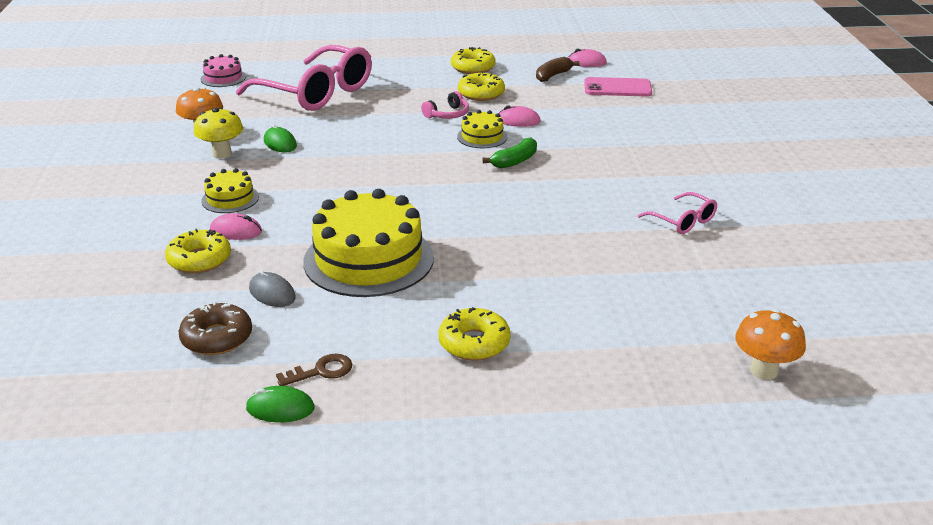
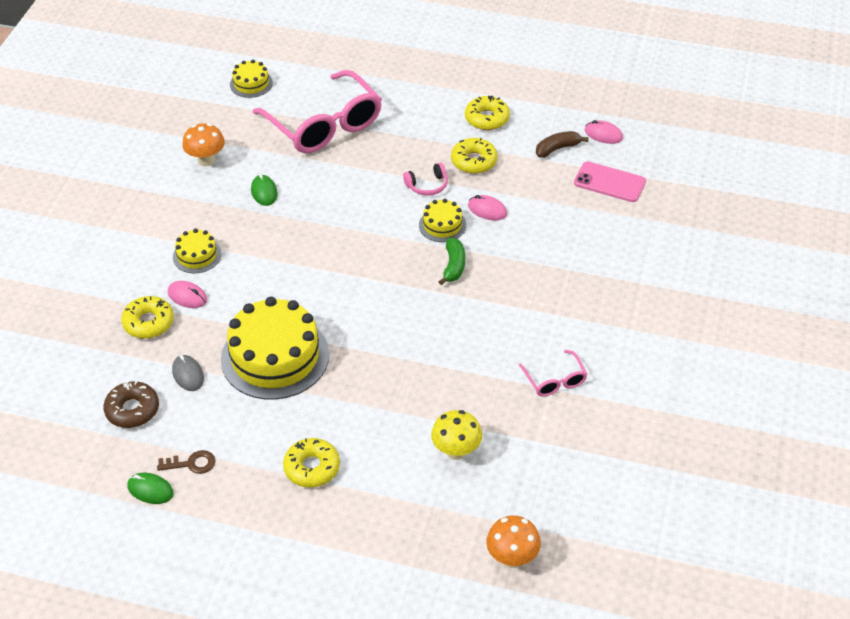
camera: 20 degrees right, 15 degrees up
(222, 154) = (211, 195): yellow mushroom -> yellow mushroom (456, 451)
(223, 78) = (251, 83): pink cake -> yellow cake
(515, 161) = (453, 266): green banana -> green banana turned 60 degrees counterclockwise

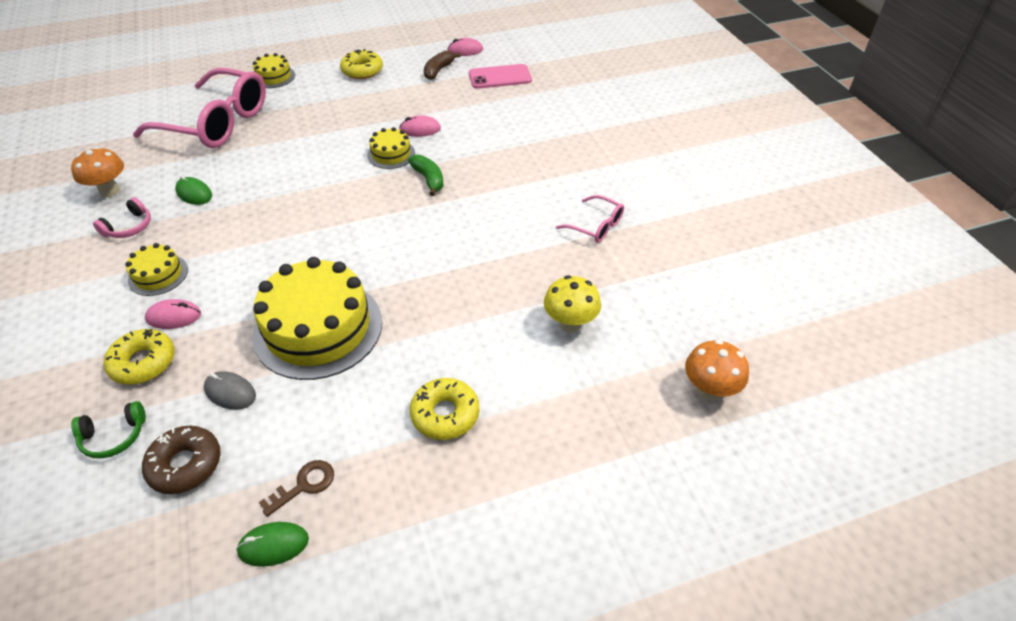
camera: 35 degrees left, 0 degrees up
(103, 367) = (114, 436): none -> green headphones
(251, 83) = (116, 117): yellow cake -> yellow cake (274, 77)
(427, 185) = (352, 132): pink headphones -> pink headphones (129, 227)
(474, 161) = (377, 101): yellow donut -> none

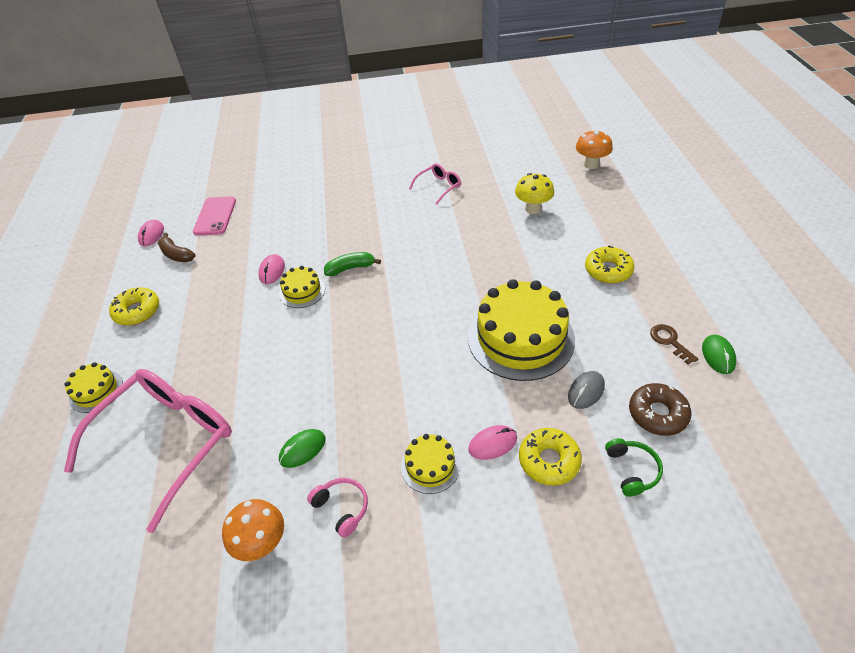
camera: 75 degrees left, 0 degrees up
(174, 316) = (492, 444): pink mouse -> pink mouse turned 60 degrees clockwise

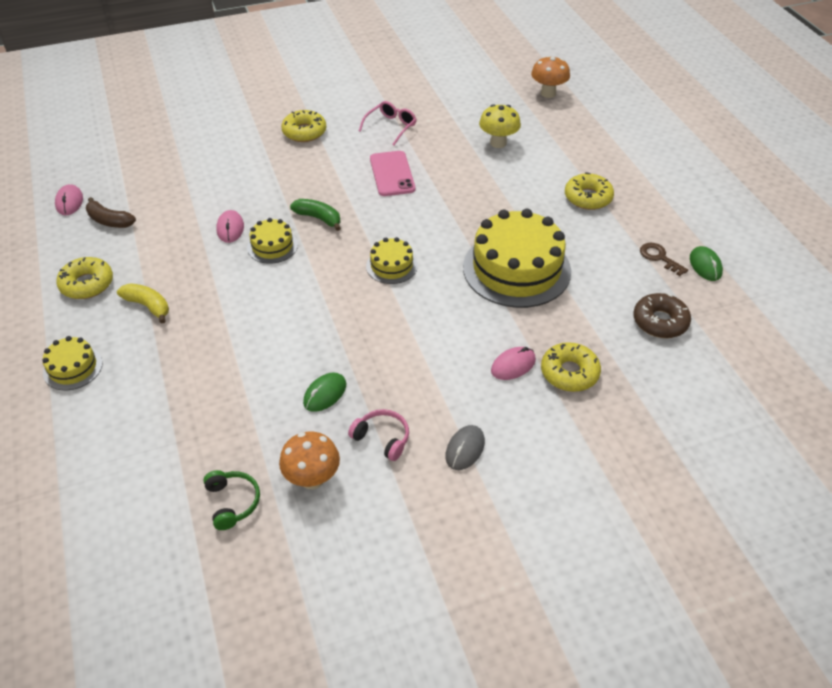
camera: 15 degrees left, 0 degrees up
(167, 442) = (176, 405): pink glasses -> none
(178, 338) = (148, 306): none -> yellow banana
(215, 216) = (140, 176): pink phone -> pink phone (392, 174)
(350, 268) = (318, 218): green banana -> green banana turned 60 degrees clockwise
(362, 186) = (304, 132): none -> yellow donut
(430, 466) = (458, 392): yellow cake -> yellow cake (391, 266)
(586, 391) = (590, 310): grey mouse -> grey mouse (465, 449)
(632, 470) = (646, 371): green headphones -> green headphones (232, 502)

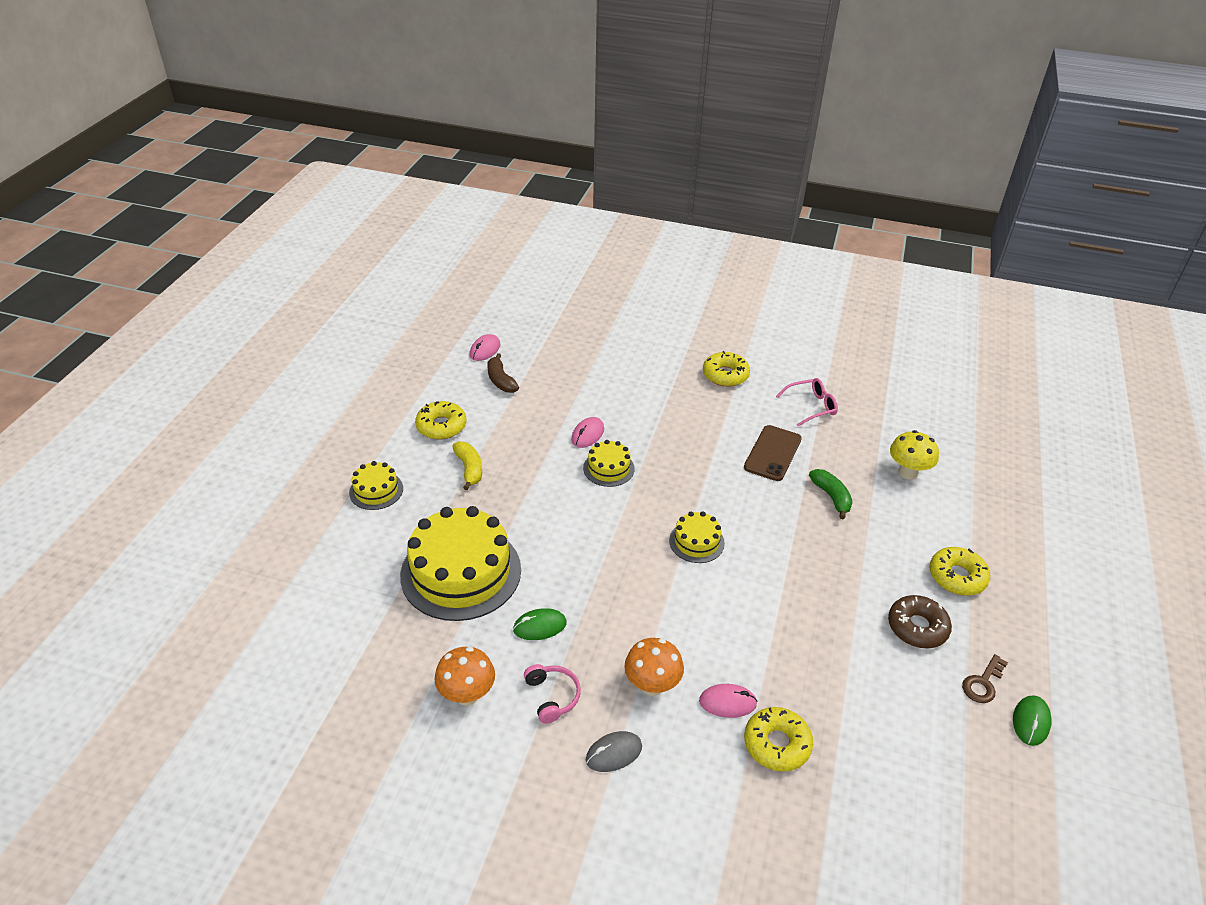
camera: 35 degrees right, 5 degrees down
(232, 502) = (393, 674): green headphones -> none
(318, 218) = (669, 463): green banana -> green banana (831, 497)
(392, 174) = (773, 453): pink phone -> brown phone
(516, 269) = (814, 610): yellow cake -> yellow cake (461, 572)
(548, 93) = (1010, 445): orange mushroom -> orange mushroom (652, 685)
(659, 257) = (983, 683): brown key -> brown key turned 135 degrees counterclockwise
(660, 321) = (921, 751): brown donut -> brown donut (917, 627)

